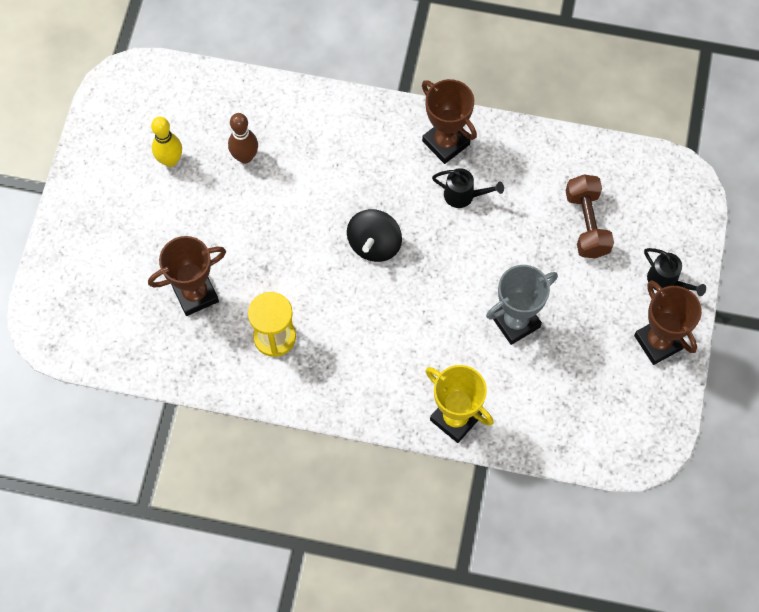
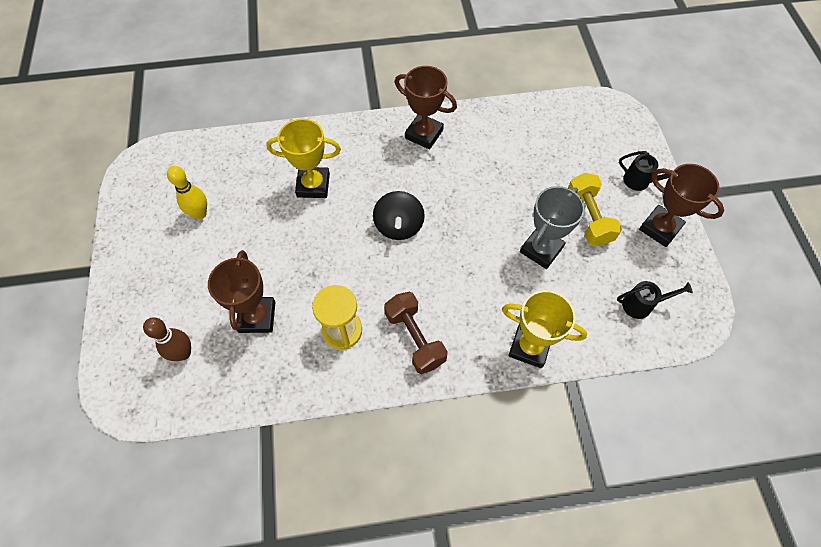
camera: 20 degrees left, 5 degrees down
(195, 294) = (257, 317): brown trophy -> brown trophy turned 45 degrees counterclockwise
(245, 157) = (264, 192): brown bowling pin -> brown bowling pin (183, 353)
(300, 166) = (313, 185): none -> yellow trophy
(464, 196) = (455, 167): black watering can -> black watering can (642, 305)
(585, 304) = (588, 218): none -> yellow dumbbell
(586, 224) = (559, 159): brown dumbbell -> brown dumbbell (415, 338)

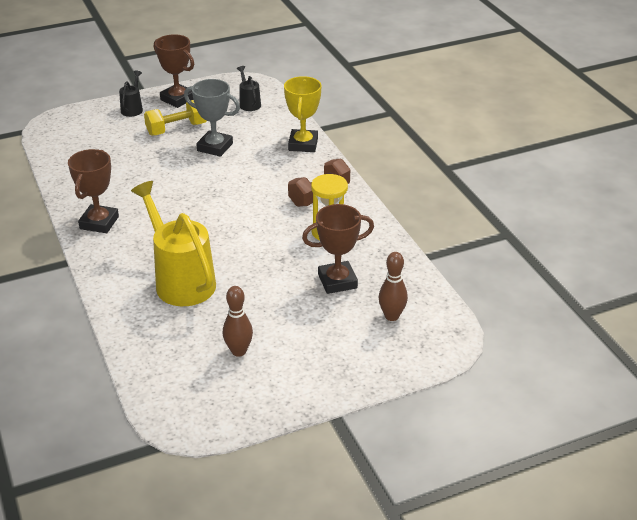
camera: 105 degrees left, 25 degrees down
(200, 213) = (239, 351): yellow bowling pin -> brown bowling pin
(313, 185) = (180, 280): yellow trophy -> yellow watering can
(399, 226) = (214, 220): black spinning top -> none
(660, 228) = (177, 99): brown trophy -> brown trophy turned 75 degrees counterclockwise

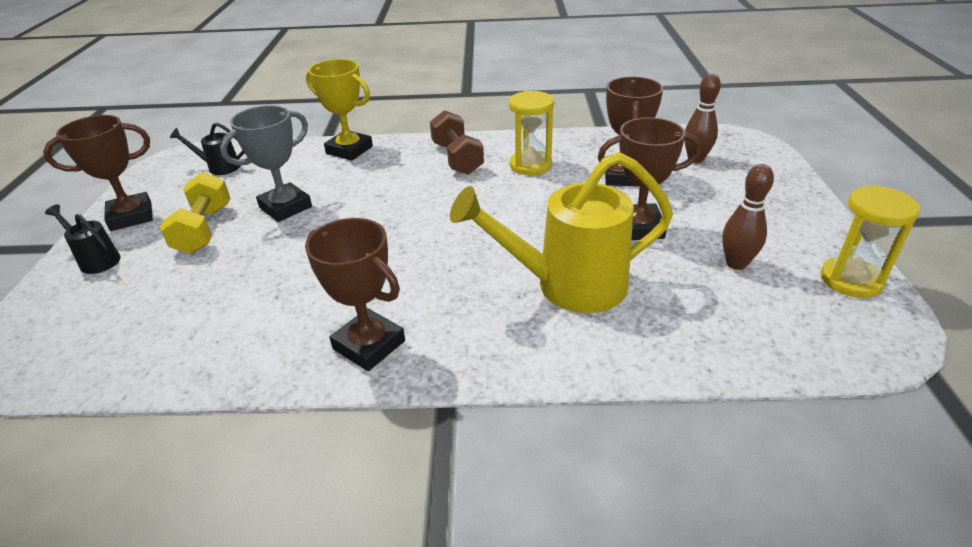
camera: 65 degrees left, 0 degrees up
(243, 408) = (850, 280): none -> yellow hourglass
(264, 300) = (638, 228): none -> brown trophy

